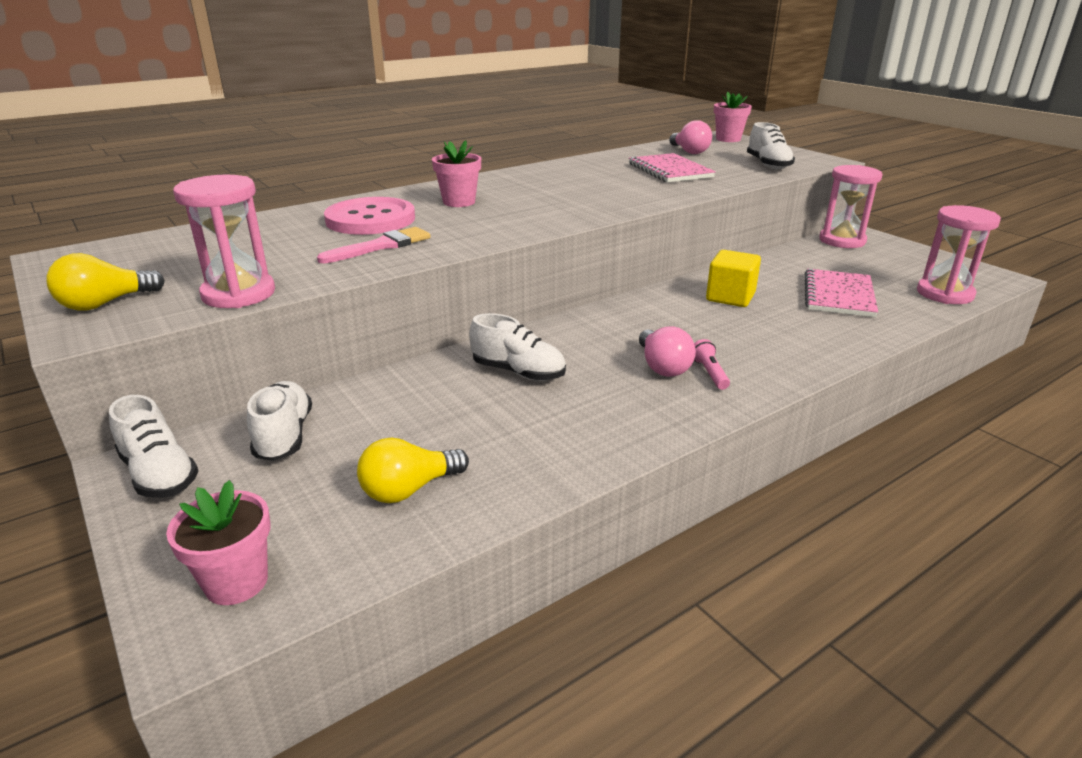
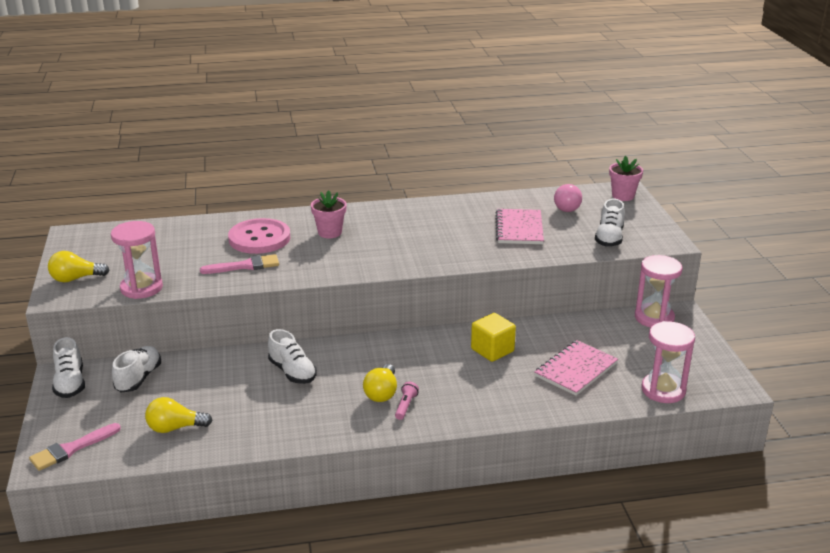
camera: 25 degrees right, 0 degrees up
(236, 582) = (71, 449): pink flower pot -> pink brush
(662, 367) = (382, 393): pink light bulb -> yellow light bulb

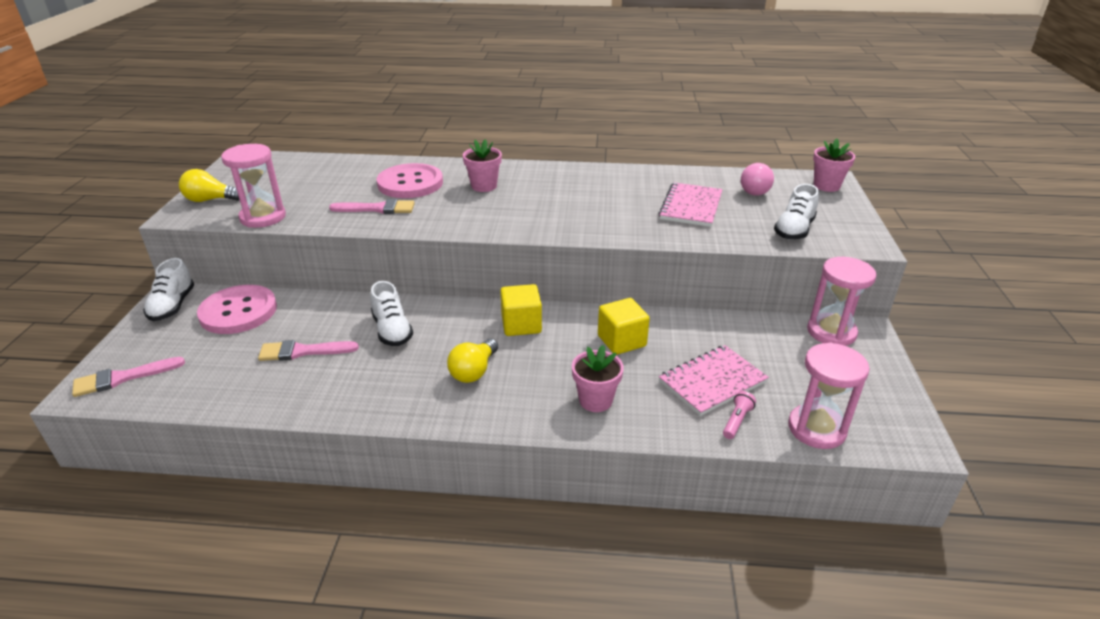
camera: 15 degrees right, 5 degrees up
(138, 378) = (238, 311): white shoe -> pink button
(175, 428) = (236, 373): yellow light bulb -> none
(223, 401) = (303, 351): none -> pink brush
(402, 350) = (521, 325): none -> yellow cube
(406, 406) = (492, 392): pink flashlight -> pink flashlight (737, 421)
(491, 398) = (595, 400): none -> pink flower pot

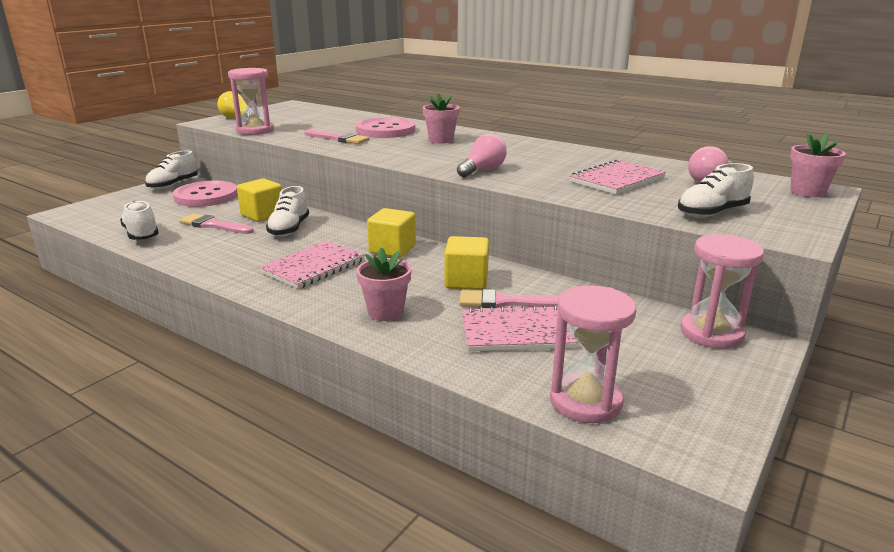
camera: 30 degrees right, 10 degrees down
(123, 378) = (94, 212): pink brush -> pink brush (505, 302)
(234, 392) = (142, 234): none -> white shoe
(340, 320) = (262, 215): none -> yellow cube
(474, 371) = (313, 267): yellow light bulb -> pink notebook
(574, 223) = (482, 170): none -> pink light bulb
(737, 421) = (502, 367): pink flashlight -> none

